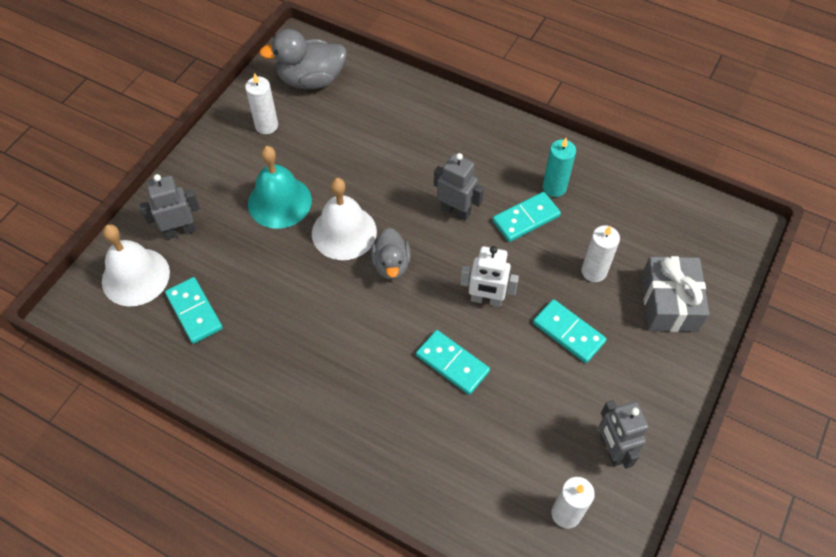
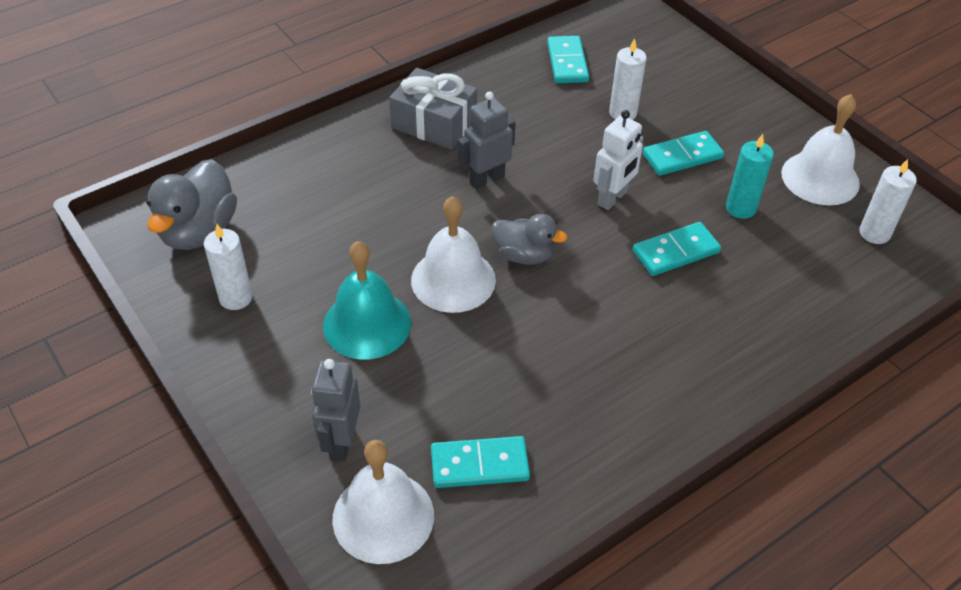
camera: 65 degrees left, 10 degrees down
(526, 219) = (531, 133): turquoise domino -> turquoise domino (567, 62)
(554, 187) = (506, 99): turquoise candle -> turquoise candle (740, 208)
(611, 449) = (820, 178): grey robot -> white bell
(669, 303) = (684, 81): grey gift -> grey gift (434, 123)

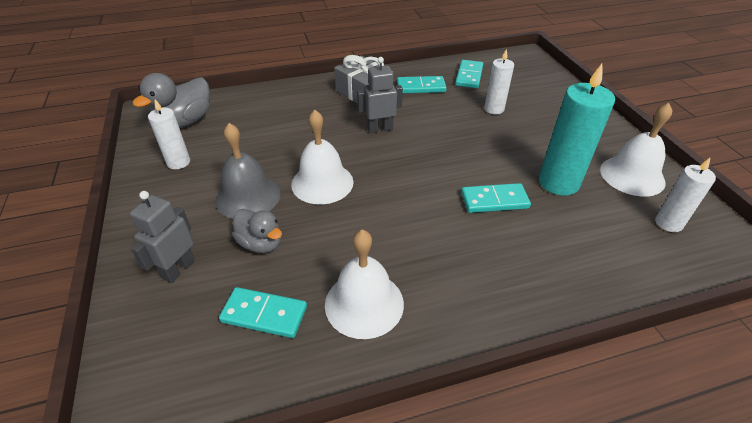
camera: 20 degrees right, 5 degrees down
(367, 324) = (248, 196): turquoise bell -> grey bell
(383, 516) = (170, 332): white bell -> white bell (364, 303)
(524, 255) = (380, 178): grey duck -> grey duck (261, 243)
(612, 198) = (462, 157): white robot -> none
(682, 156) = (526, 141): turquoise domino -> turquoise domino (421, 87)
(740, 208) = (558, 182): turquoise candle -> turquoise candle, size x1.68

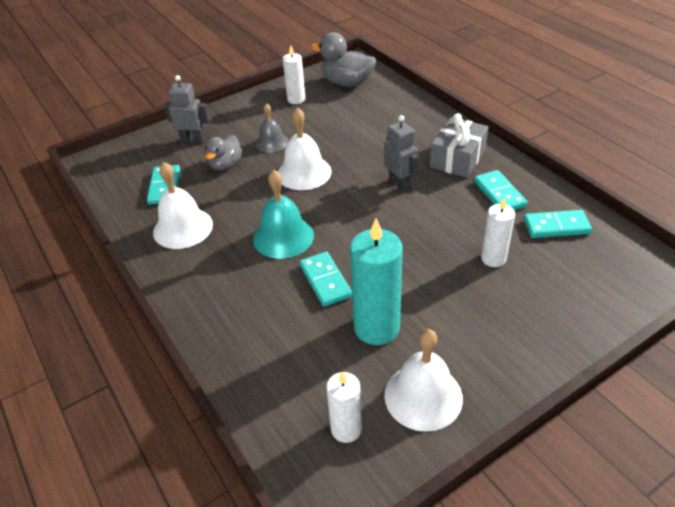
camera: 75 degrees right, 0 degrees up
(248, 196) = (272, 143): grey bell -> grey bell, size x0.64
(420, 217) = (283, 237): none -> turquoise bell

